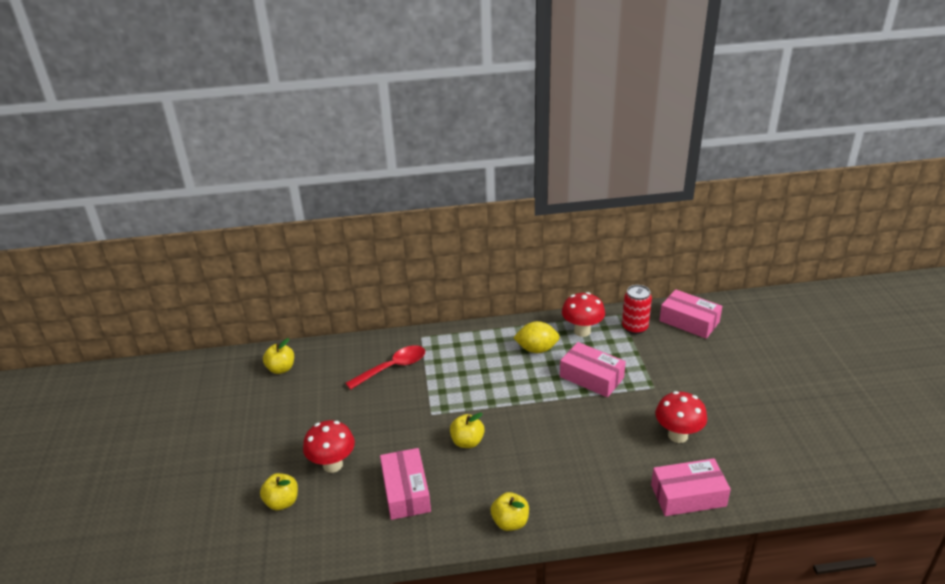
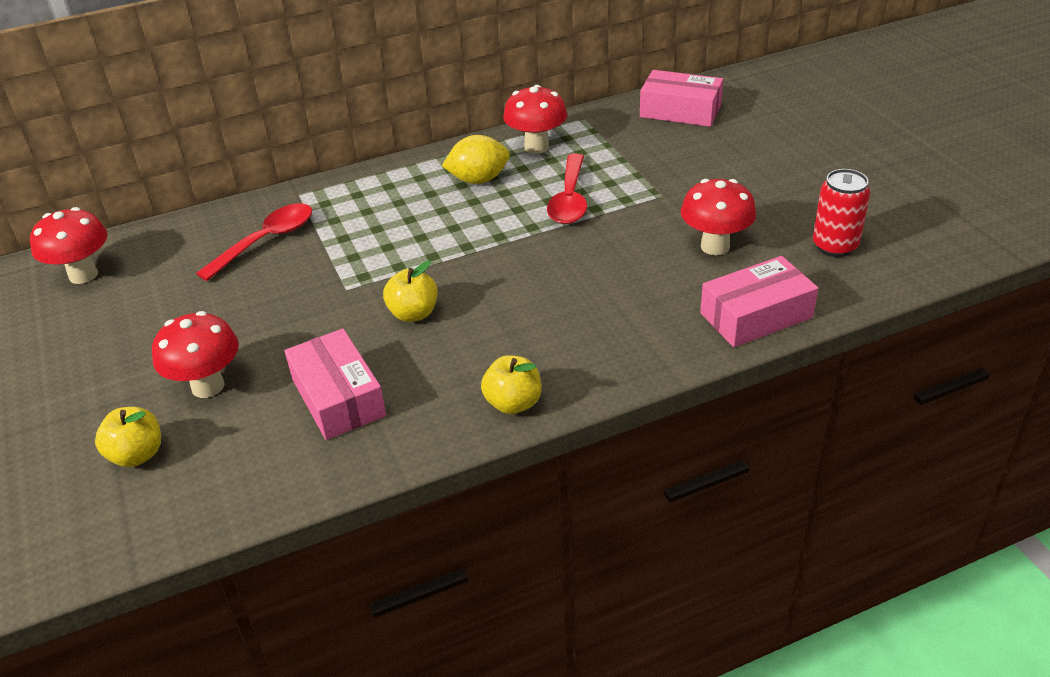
camera: 15 degrees left, 5 degrees up
(281, 369) = (83, 275): yellow apple -> red mushroom
(591, 377) = (569, 199): pink box -> red spoon
(634, 327) = (609, 130): red can -> red can (835, 246)

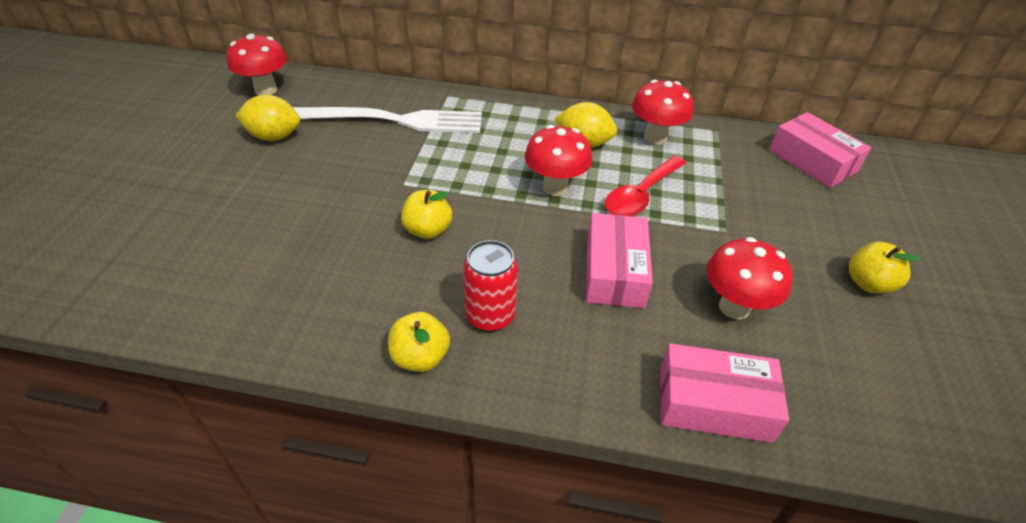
camera: 30 degrees right, 5 degrees up
(137, 455) = (151, 237): yellow apple -> yellow apple (868, 283)
(154, 312) = (274, 136): none -> yellow lemon
(208, 386) = (243, 210): red mushroom -> red mushroom (555, 187)
(266, 241) = (392, 120): red spoon -> white fork
(338, 397) = (308, 270): pink box -> pink box (614, 271)
(835, 246) = (863, 374): red can -> red can (490, 316)

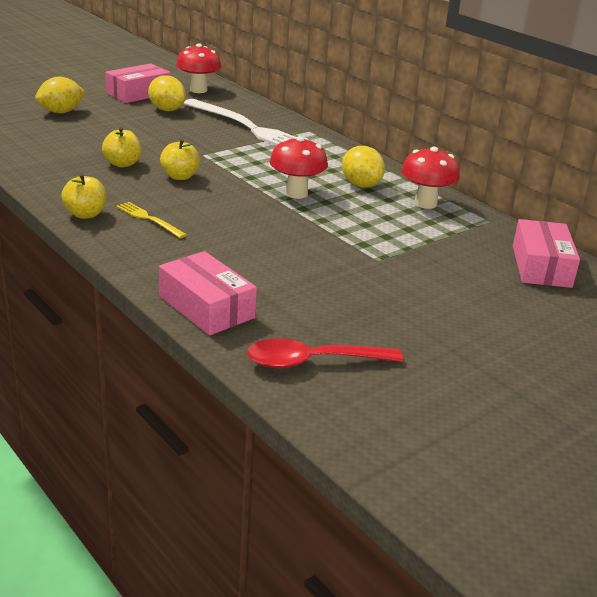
camera: 40 degrees right, 15 degrees down
(154, 205) = (61, 112): none -> yellow lemon
(490, 316) = (149, 219): red can -> yellow fork
(614, 271) = (258, 239): pink box -> pink box (138, 93)
(641, 195) = (350, 221): red spoon -> red spoon (312, 362)
(734, 307) = (306, 287): red mushroom -> none
(868, 283) = (437, 328): yellow apple -> yellow apple (122, 164)

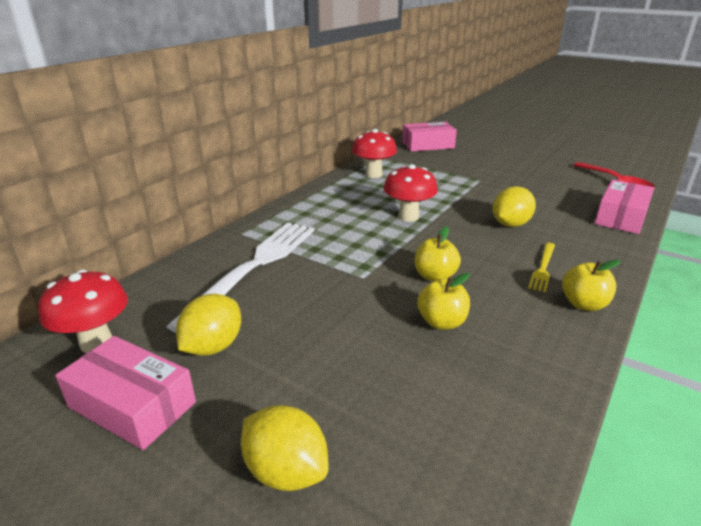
camera: 105 degrees left, 0 degrees up
(361, 185) = (362, 196): yellow lemon -> yellow lemon (510, 224)

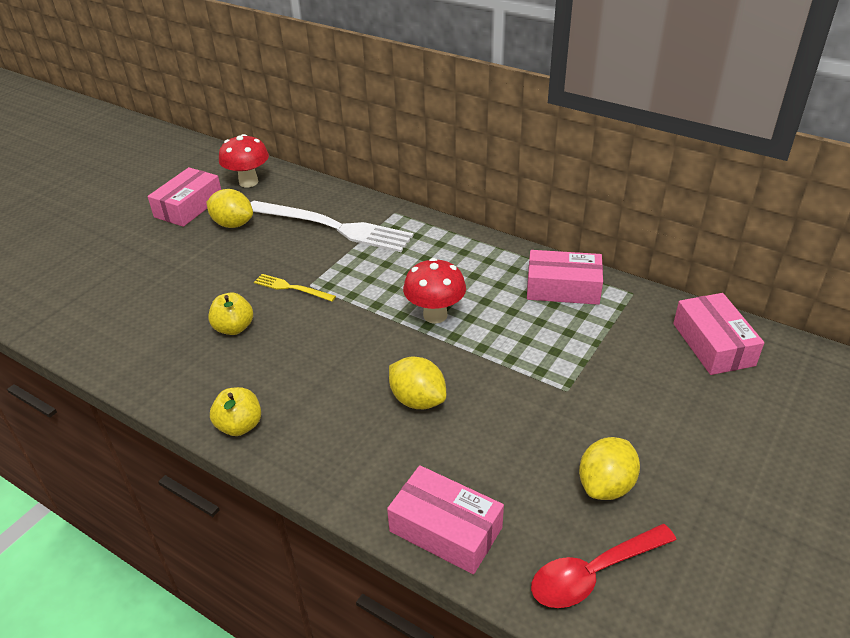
camera: 90 degrees right, 10 degrees up
(286, 471) = (121, 263): yellow lemon -> yellow lemon (606, 485)
(373, 174) = (563, 288): red mushroom -> pink box
(435, 276) = (305, 328): yellow apple -> none
(543, 268) = (310, 409): yellow fork -> yellow fork (292, 288)

